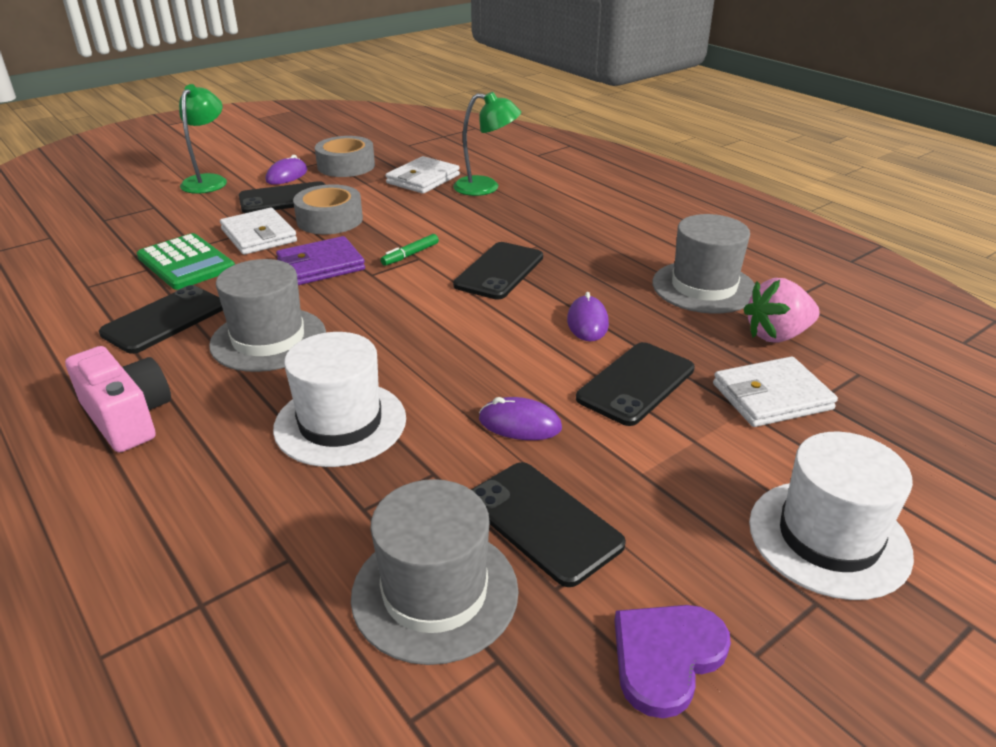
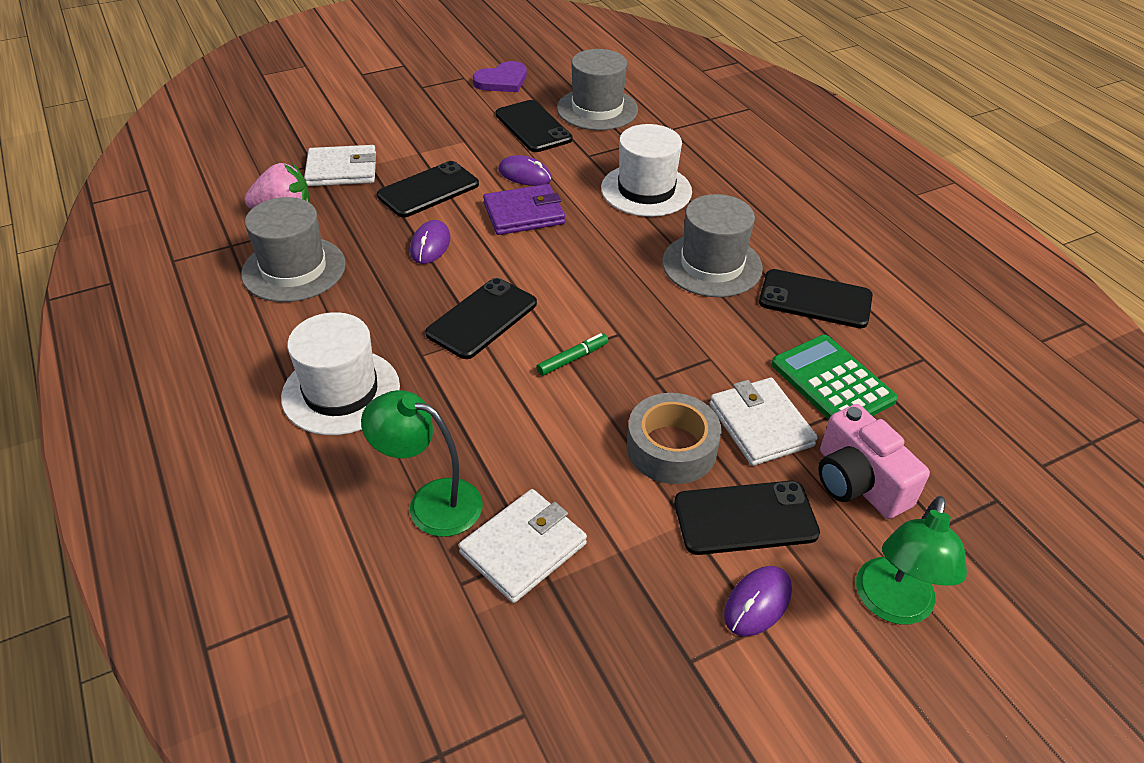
camera: 170 degrees left, 10 degrees up
(127, 417) = (798, 212): pink camera -> pink camera (858, 482)
(165, 320) = (815, 299): black phone -> black phone turned 60 degrees clockwise
(321, 265) = (675, 355): purple wallet -> purple wallet (524, 214)
(346, 166) = (654, 626): grey tape -> none
(828, 538) = (390, 104): white hat -> white hat (341, 392)

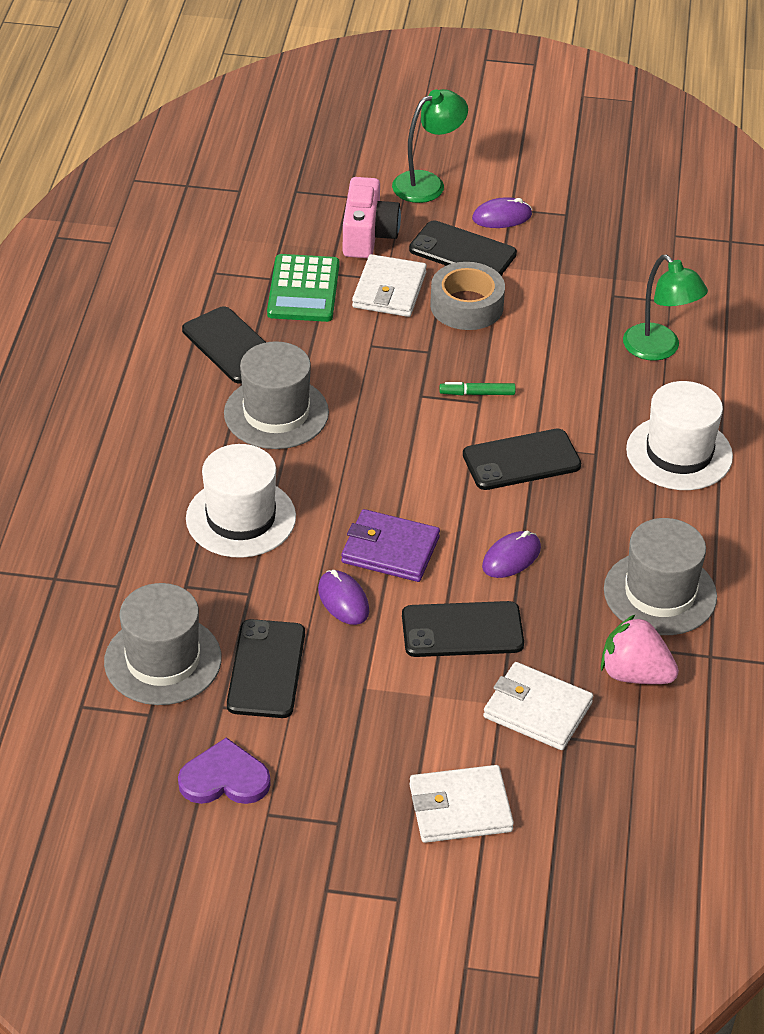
camera: 145 degrees left, 0 degrees up
(523, 548) = (617, 299): white wallet -> white wallet (460, 808)

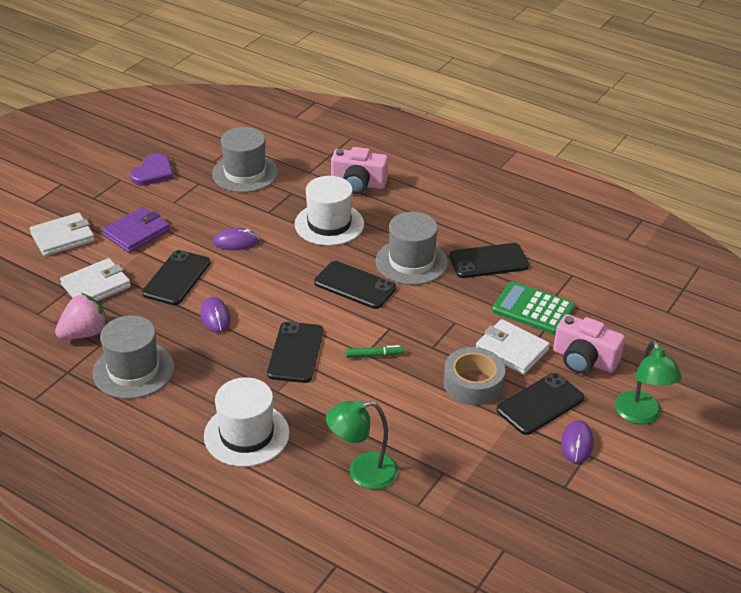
camera: 115 degrees right, 5 degrees down
(121, 520) = (358, 184): none -> pink camera
(266, 669) = (210, 203): black phone -> black phone (354, 285)
(390, 550) = (260, 271): purple wallet -> purple wallet (136, 233)
(460, 808) = (63, 237): white wallet -> white wallet turned 45 degrees clockwise
(477, 393) = (374, 355): green marker -> green marker turned 60 degrees clockwise

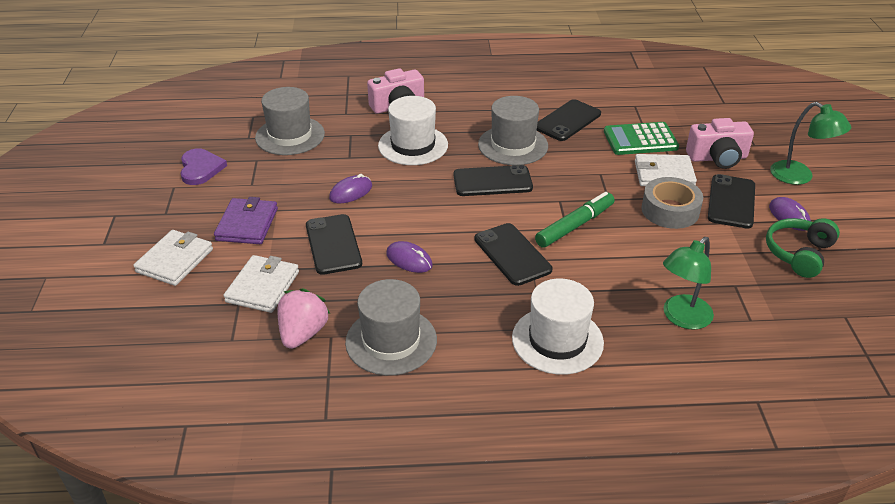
camera: 35 degrees left, 0 degrees up
(374, 355) = (575, 226): green marker -> green marker, size x1.80
(538, 479) = (798, 254): none -> green headphones

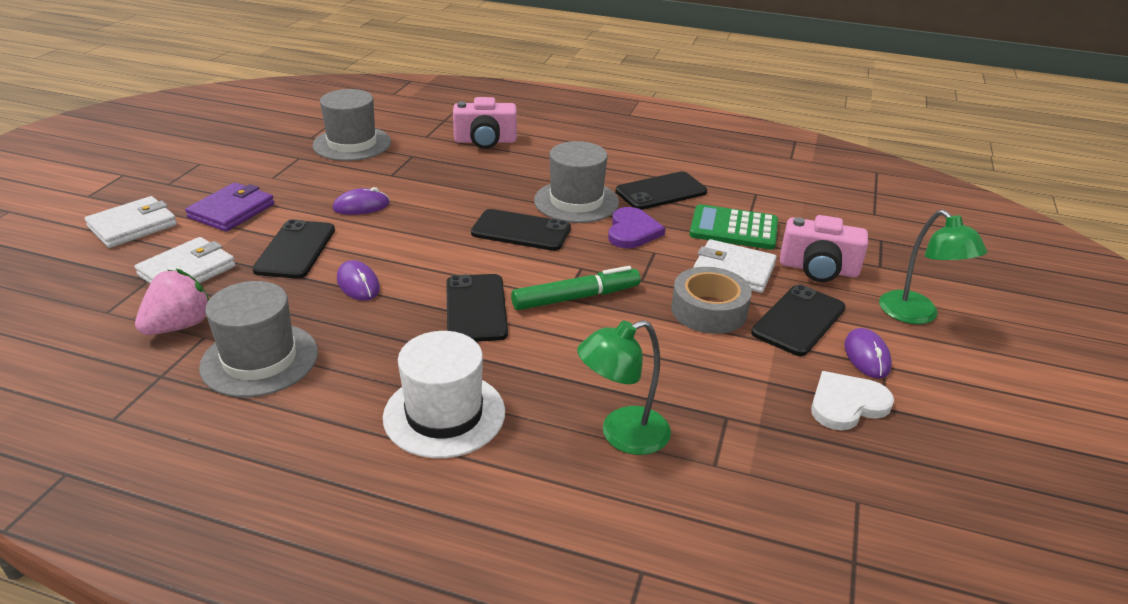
camera: 20 degrees right, 5 degrees down
(200, 168) = (240, 153): purple heart -> purple heart (632, 231)
(413, 145) = (467, 178): white hat -> none
(798, 254) = (847, 404): green headphones -> white heart

